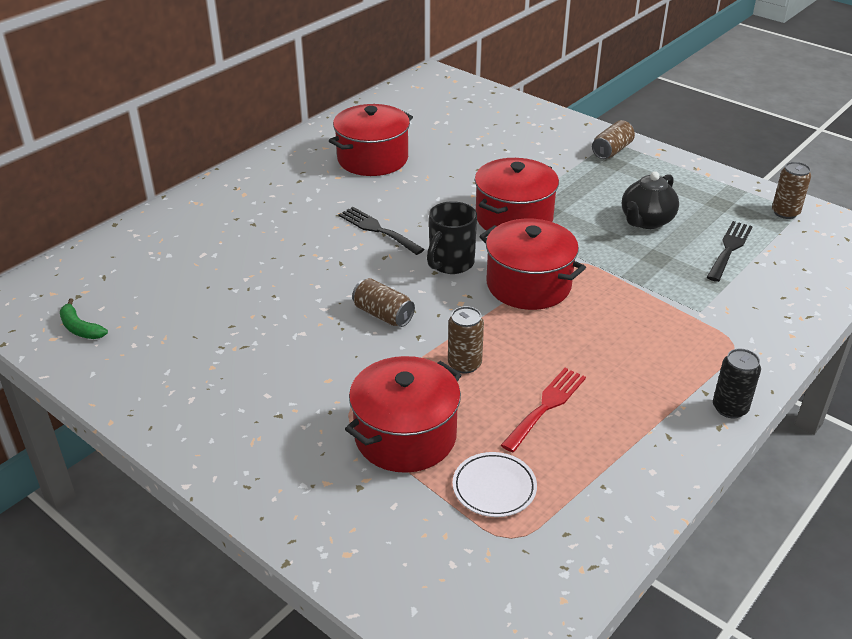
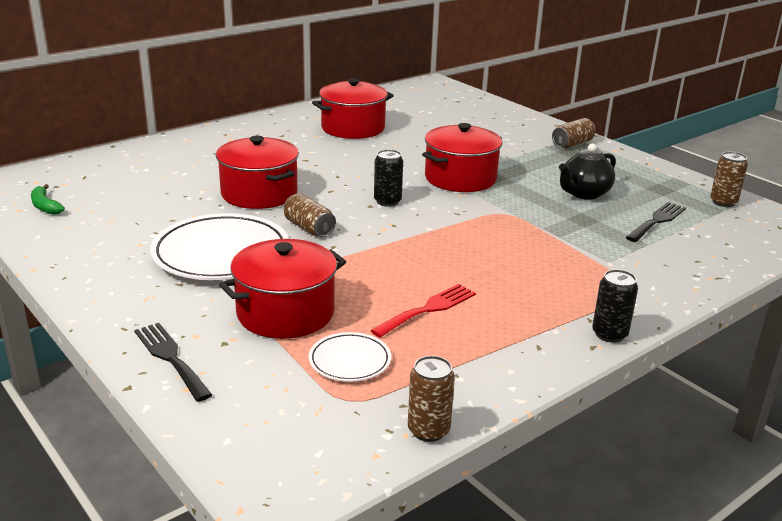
camera: 10 degrees right, 10 degrees down
(305, 366) = (221, 254): none -> white plate
(377, 229) = (333, 173): black fork -> black fork (170, 358)
(450, 263) = (387, 201): black mug -> black can
(464, 364) = (366, 270): brown can -> brown can (428, 430)
(528, 285) = (452, 224): red pot -> red pot (259, 193)

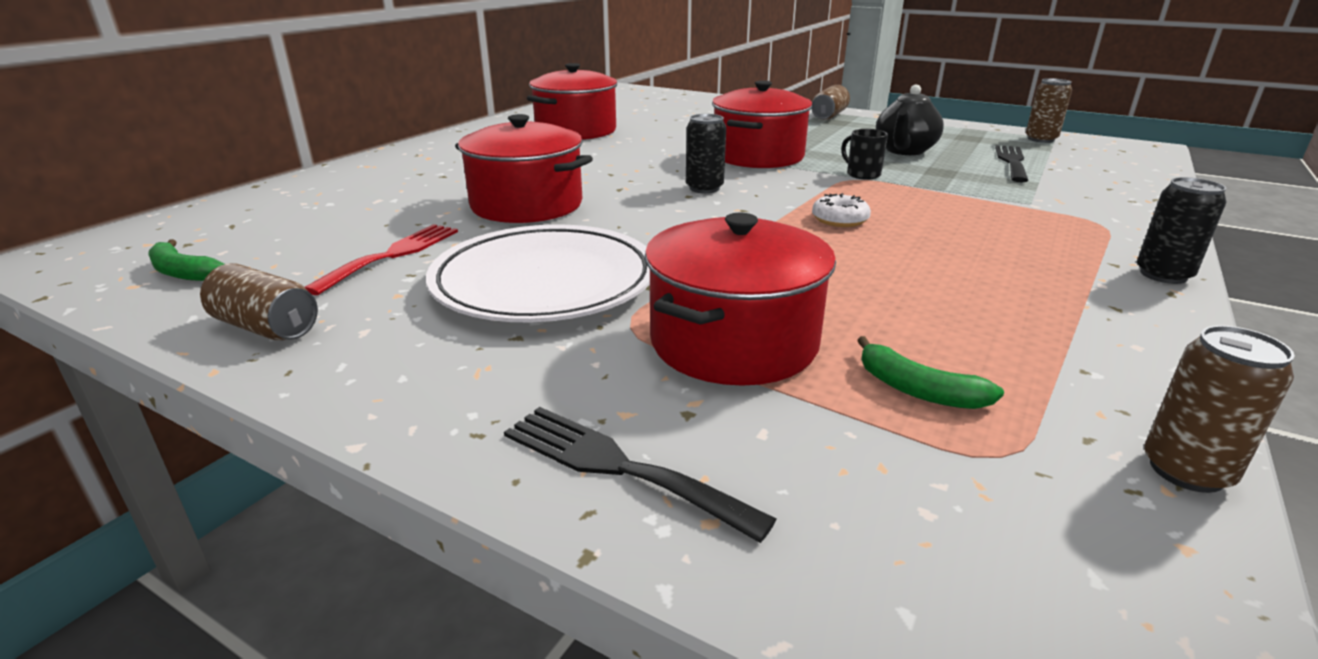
camera: 20 degrees left, 0 degrees up
(309, 228) = (639, 231): brown can -> brown can (266, 327)
(350, 361) = (918, 390): white plate -> green banana
(428, 309) = (920, 293): red fork -> red fork (393, 255)
(448, 246) = (839, 220): none -> white donut
(517, 210) = (862, 174): none -> black mug

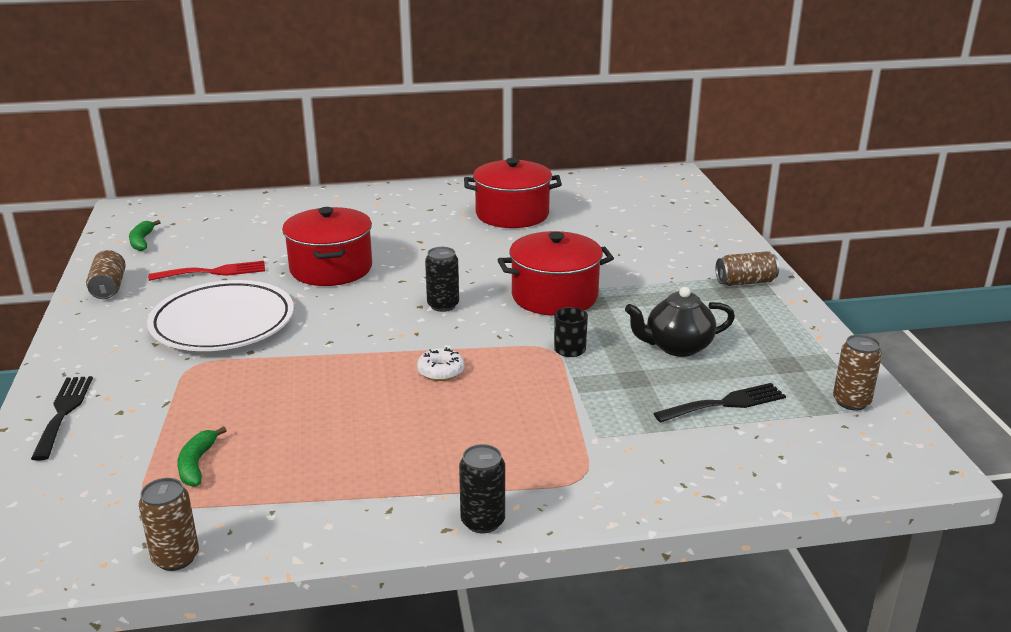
camera: 50 degrees right, 0 degrees up
(733, 342) = (203, 398): red pot -> none

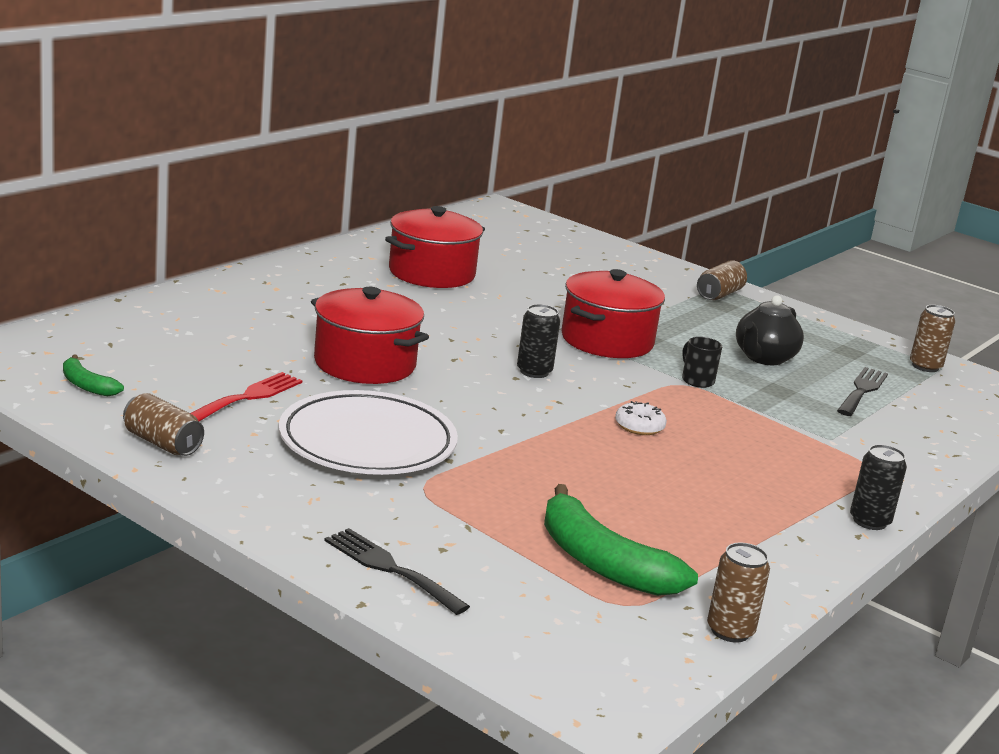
camera: 45 degrees left, 5 degrees down
(197, 464) = (601, 562): green banana -> green banana, size x1.98

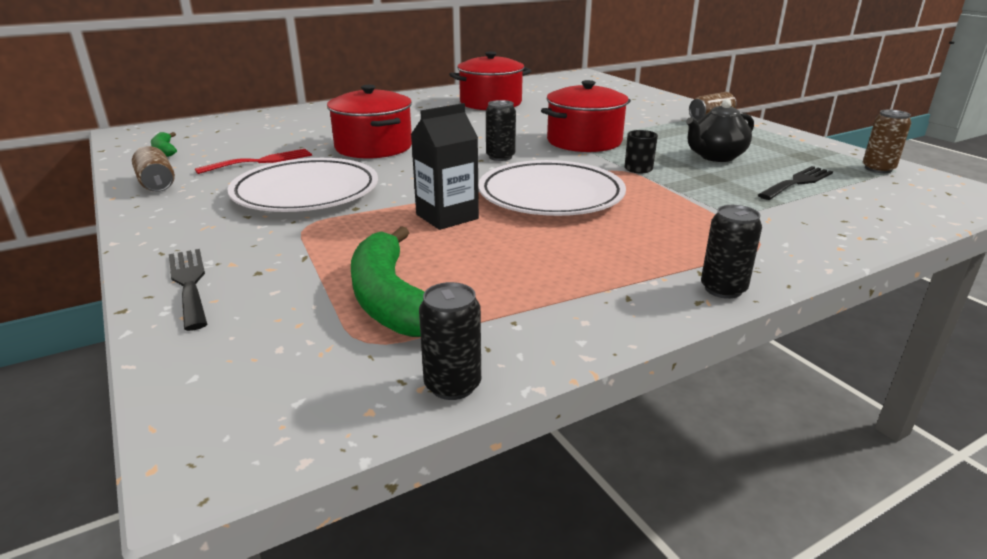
camera: 25 degrees right, 5 degrees up
(559, 463) = (447, 216): none -> black carton
(639, 426) = (550, 196): white donut -> white plate
(730, 631) = (452, 385): brown can -> black can

